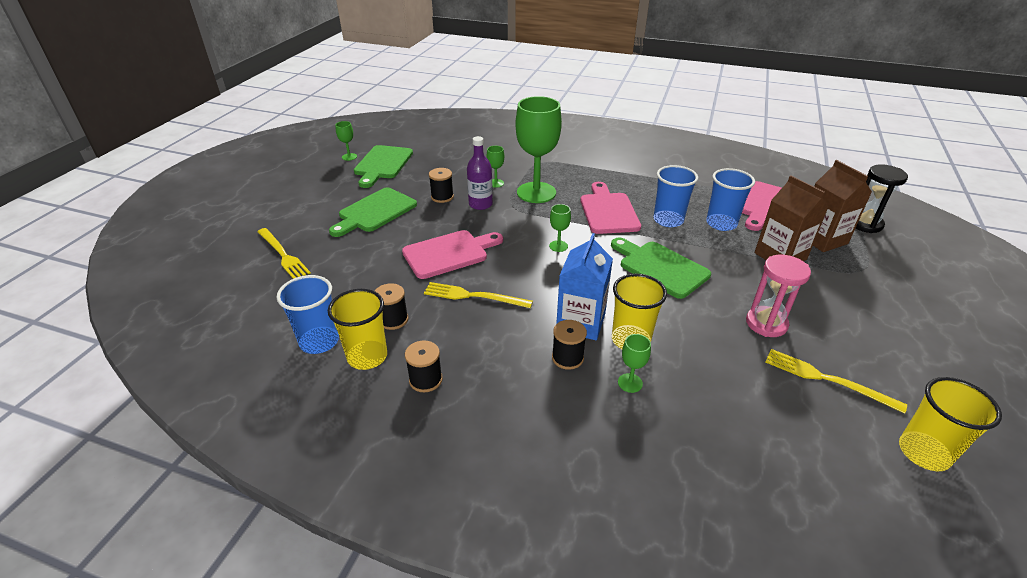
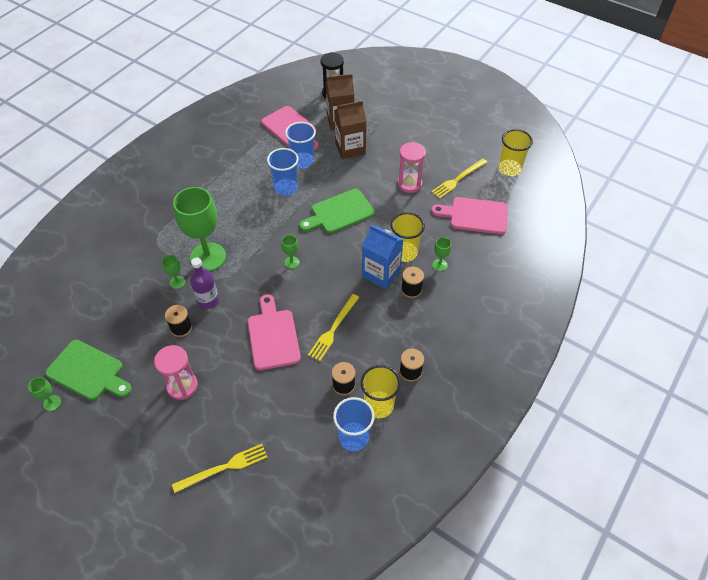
camera: 75 degrees left, 15 degrees up
(375, 212) = (182, 386): green cutting board -> pink hourglass
(608, 211) = (258, 218): pink cutting board -> pink cutting board (475, 215)

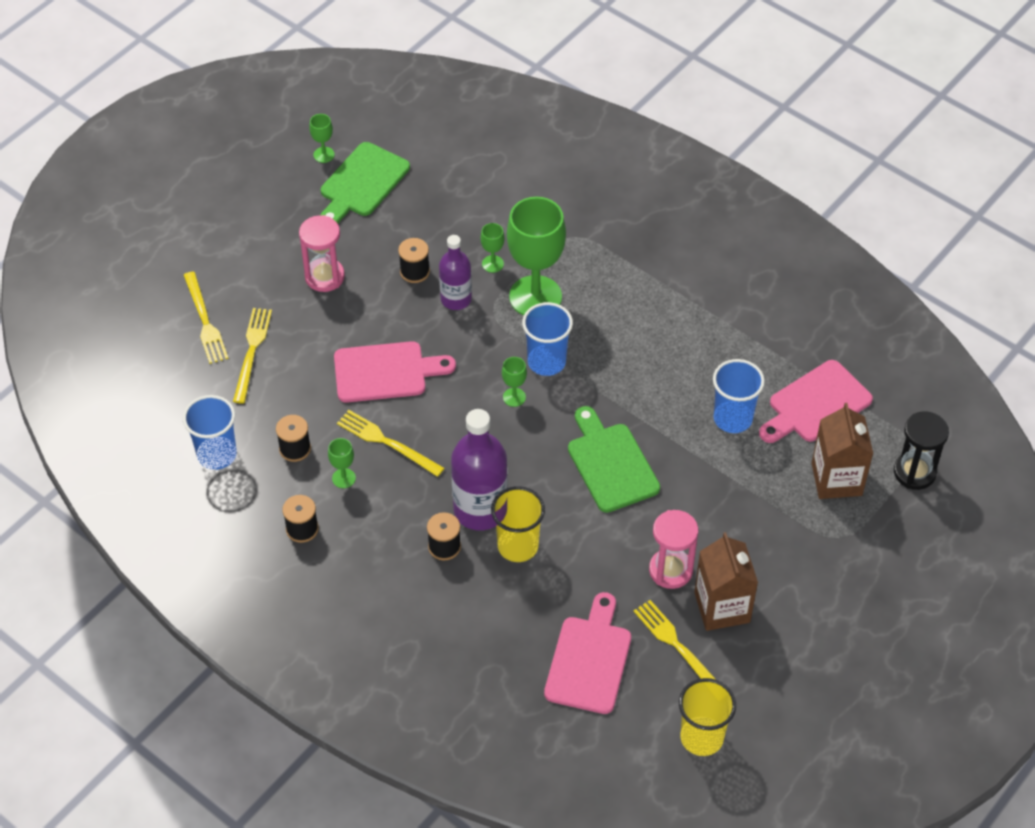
camera: 95 degrees right, 0 degrees up
(255, 427) = (252, 351): none -> yellow fork
(286, 188) = (671, 393): blue cup -> blue cup (546, 362)
(350, 148) = (762, 489): brown carton -> brown carton (722, 607)
(379, 405) = (257, 486): yellow cup -> none
(381, 273) = (480, 510): blue carton -> purple bottle
(439, 265) = (488, 591): green goblet -> green goblet (343, 478)

